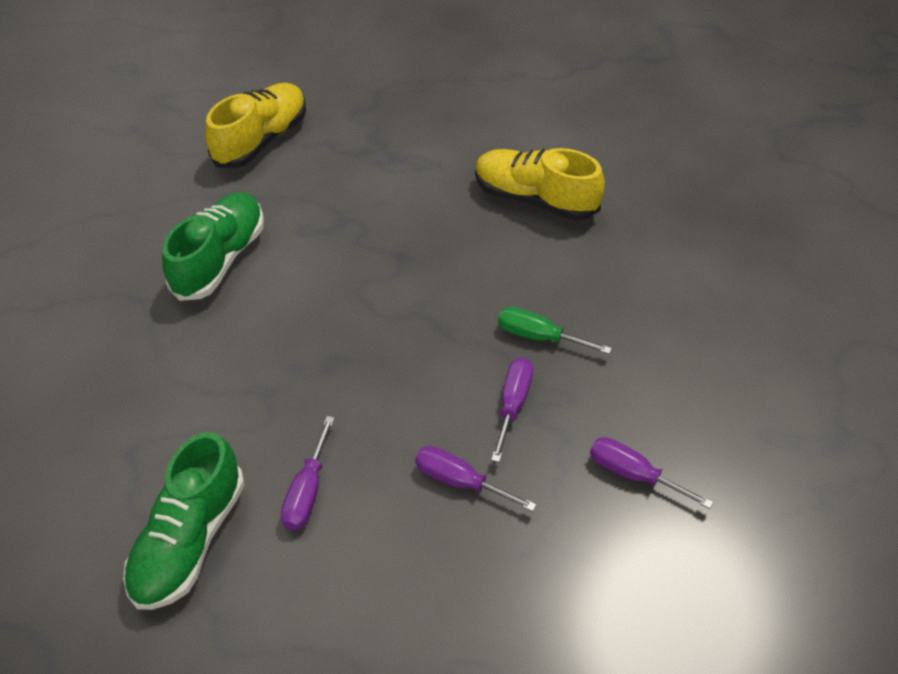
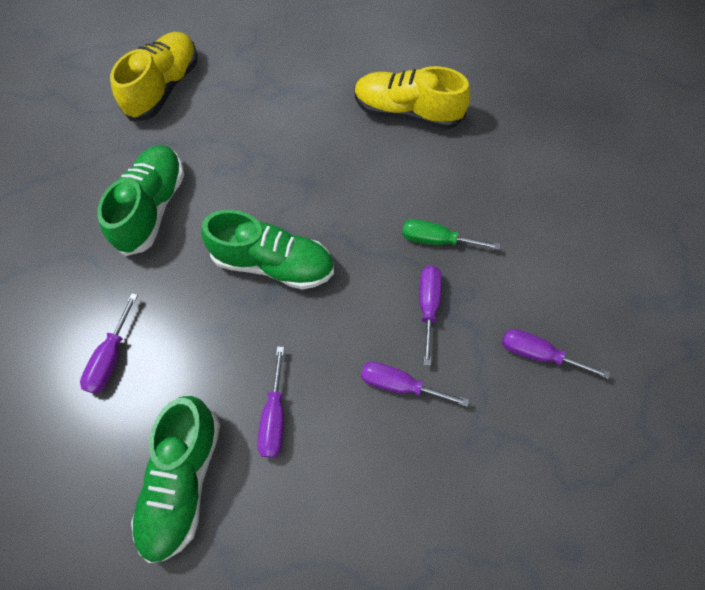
camera: 10 degrees left, 15 degrees up
(139, 403) = (111, 357): none -> purple screwdriver
(343, 334) = (273, 263): none -> green shoe

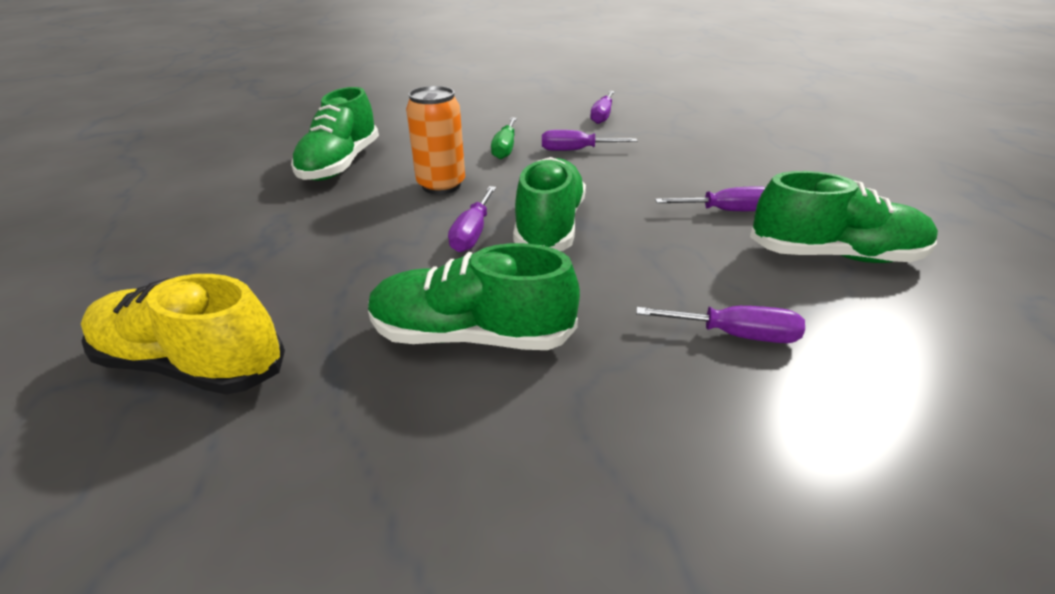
camera: 95 degrees left, 30 degrees down
(356, 187) = (441, 185): none -> orange can
(399, 385) = (656, 159): purple screwdriver -> purple screwdriver (472, 233)
(407, 112) = (340, 164): yellow shoe -> green shoe

